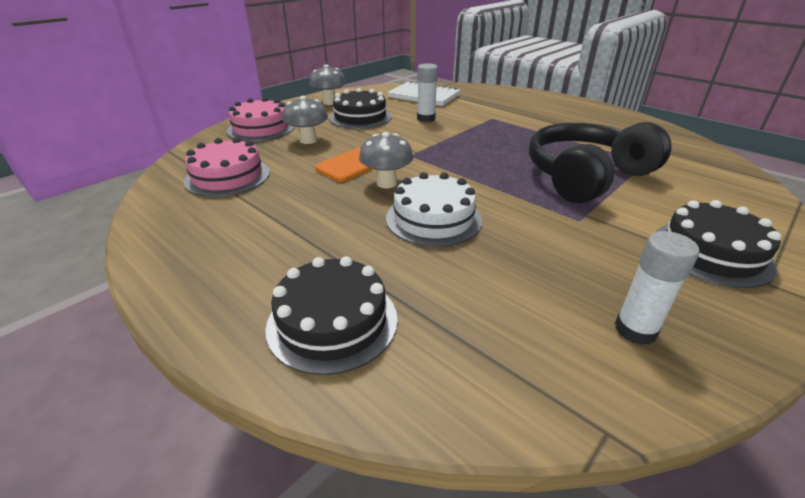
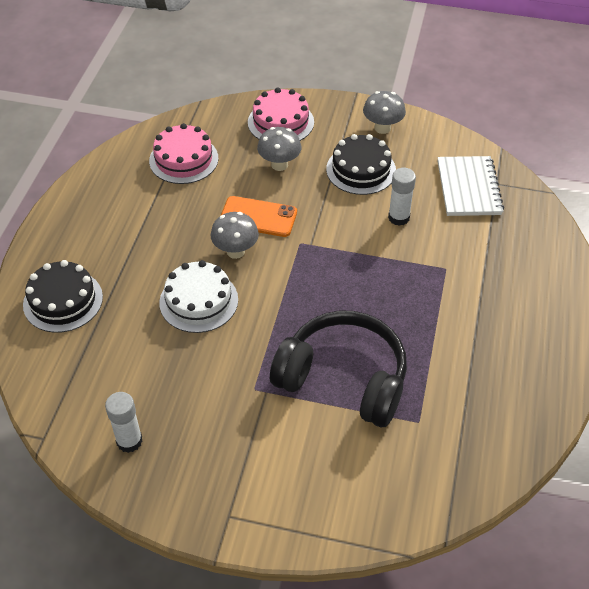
camera: 60 degrees right, 15 degrees up
(711, 252) = (253, 480): black cake -> none

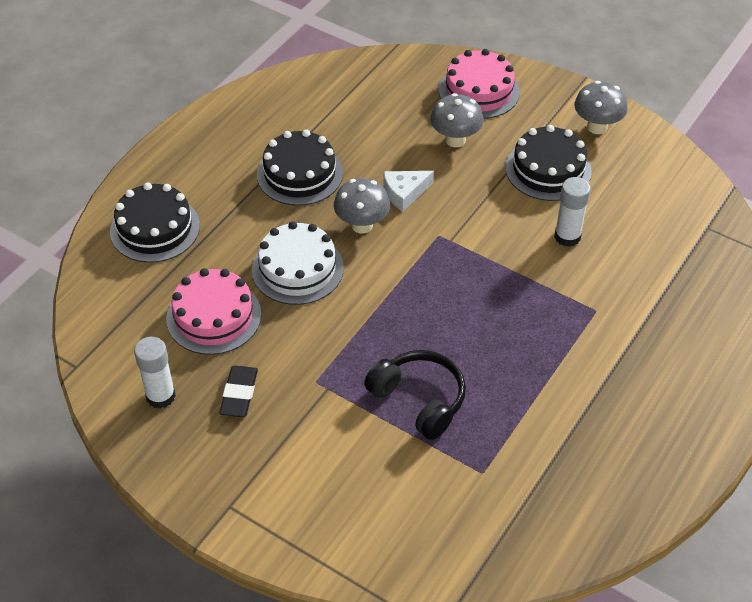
camera: 20 degrees right, 0 degrees up
(166, 223) = (299, 174): none -> black cake
(183, 159) = (349, 107): pink cake -> pink cake (214, 316)
(195, 419) = (239, 394): none -> black eraser
(258, 217) = (404, 193): orange phone -> white cheese
(343, 378) = (419, 400): black headphones -> black headphones, size x0.62
(468, 188) = (669, 224): white notebook -> none

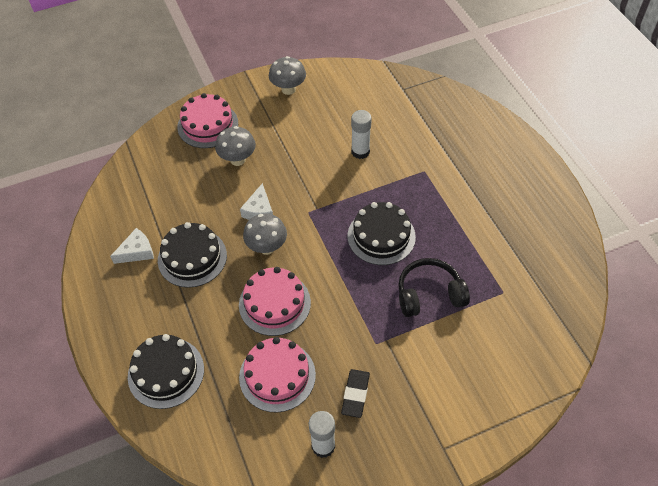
camera: 55 degrees left, 5 degrees up
(239, 394) = (355, 394): black eraser -> black eraser turned 60 degrees clockwise
(272, 129) = (137, 251): none -> white cheese
(297, 269) = (274, 303): white cake -> pink cake
(548, 169) = (301, 130): black cake -> black cake (381, 236)

